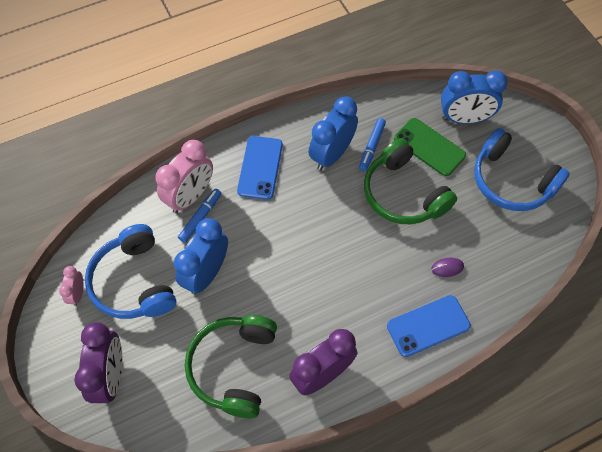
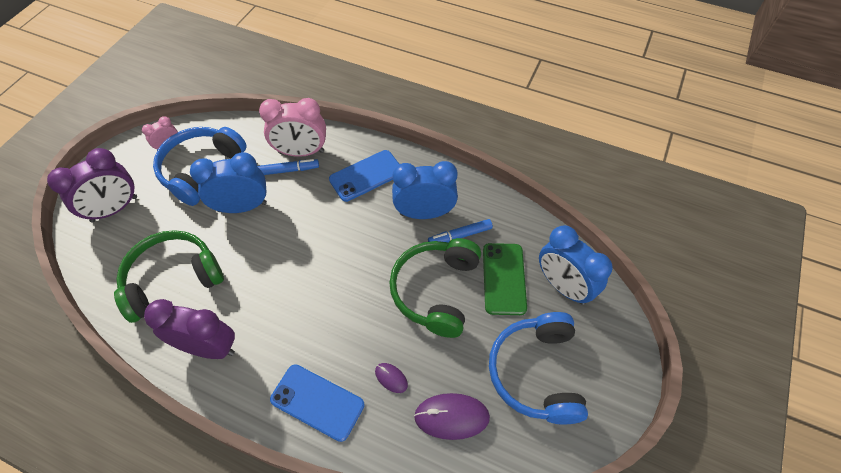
camera: 50 degrees right, 5 degrees down
(503, 251) = (451, 417): none -> purple mouse

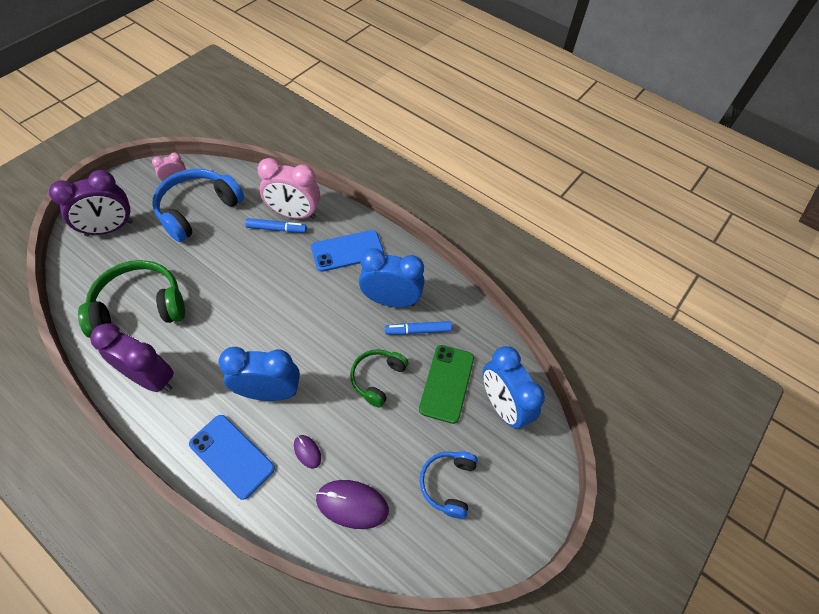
camera: 10 degrees right, 0 degrees up
(242, 207) = (223, 253): blue clock -> blue clock (269, 392)
(436, 291) = (377, 378): green headphones -> green headphones, size x0.59
(536, 372) = (448, 484): blue headphones -> blue headphones, size x0.59

